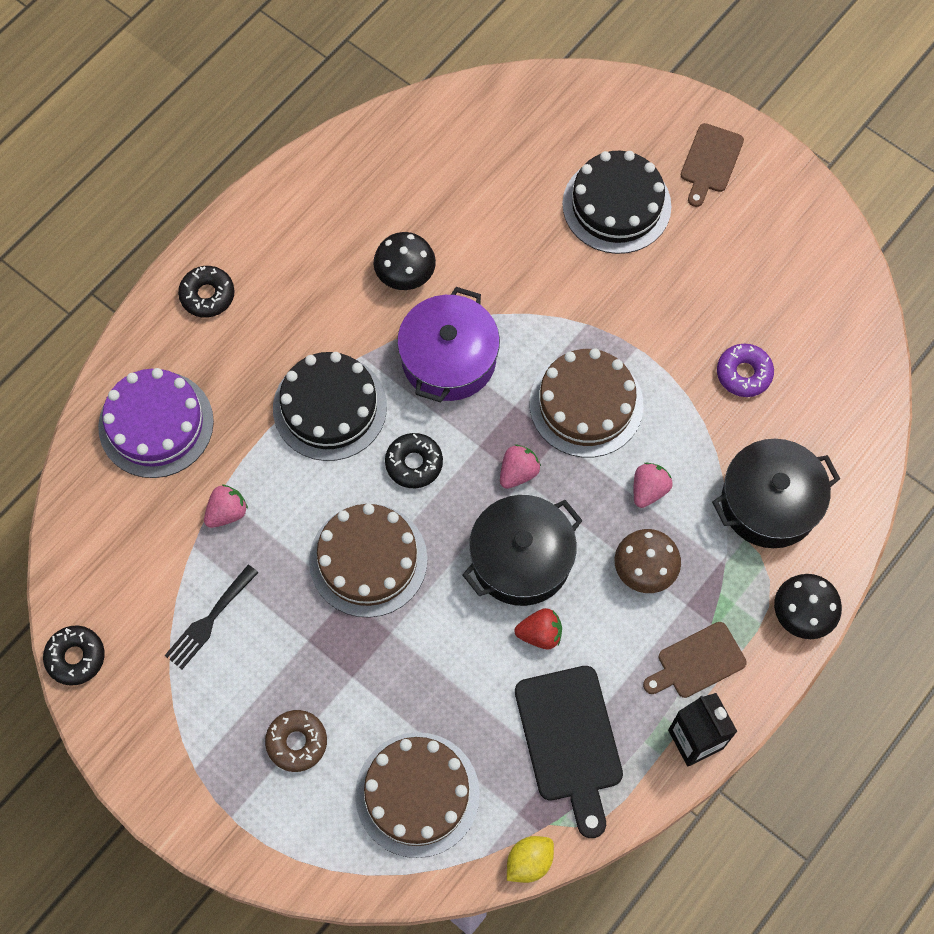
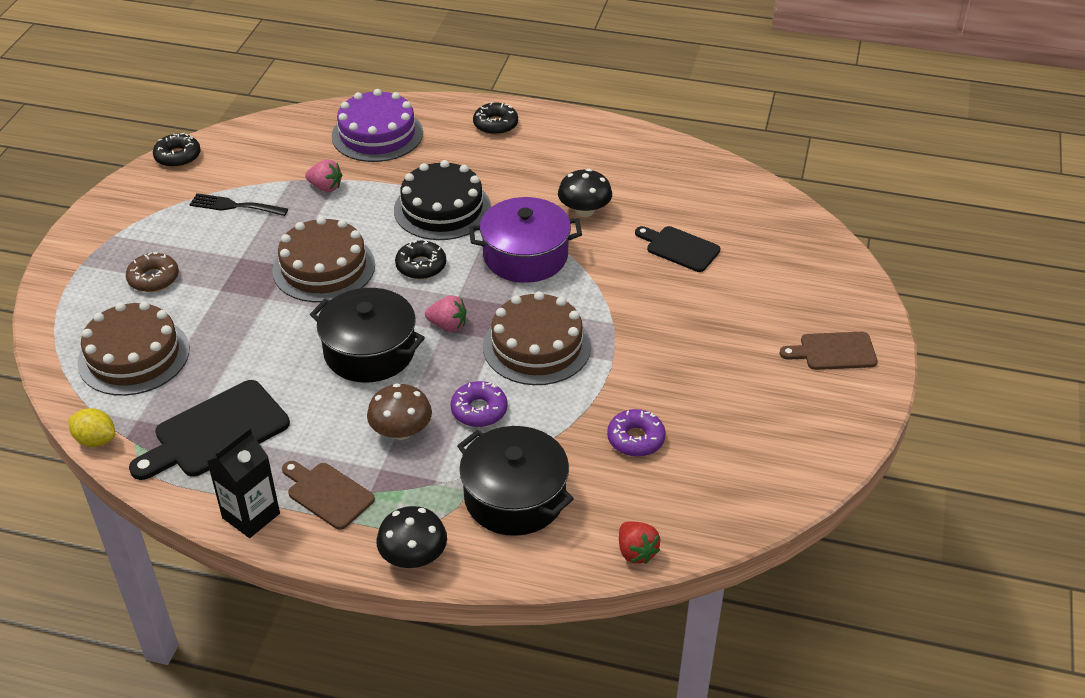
camera: 65 degrees right, 25 degrees down
(508, 215) = (679, 248): none -> black cutting board
(540, 634) = (306, 383): red strawberry -> red strawberry (636, 552)
(616, 205) = (741, 306): black cake -> none
(649, 490) = (479, 410): pink strawberry -> purple donut

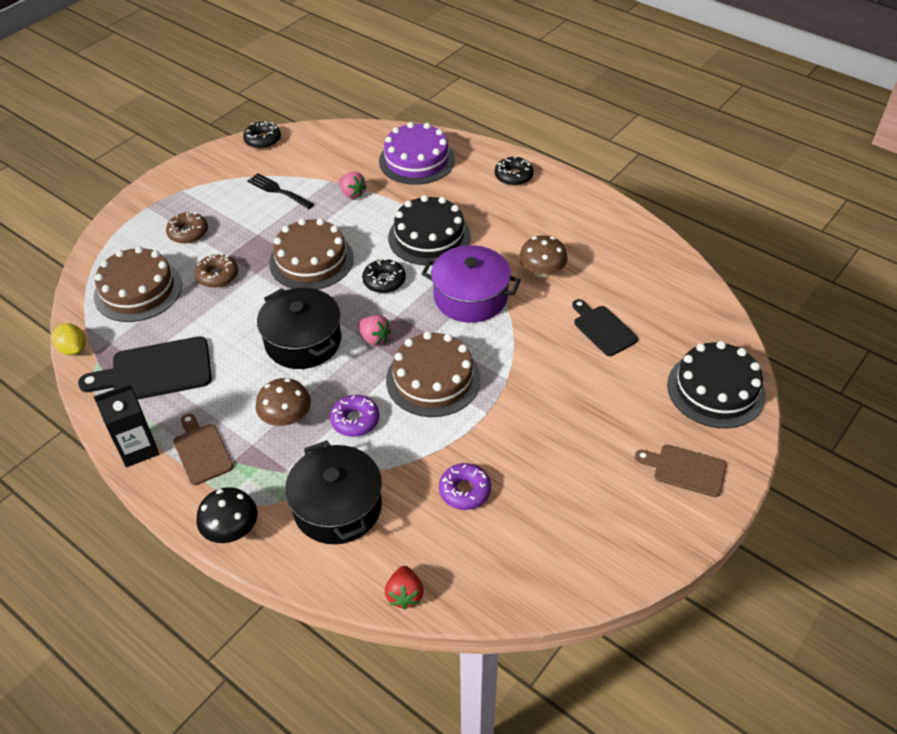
camera: 25 degrees right, 5 degrees up
(222, 313) = (217, 276): none -> brown donut
(584, 210) = (542, 271): black mushroom -> brown mushroom
(819, 272) = (715, 389): none -> black cake

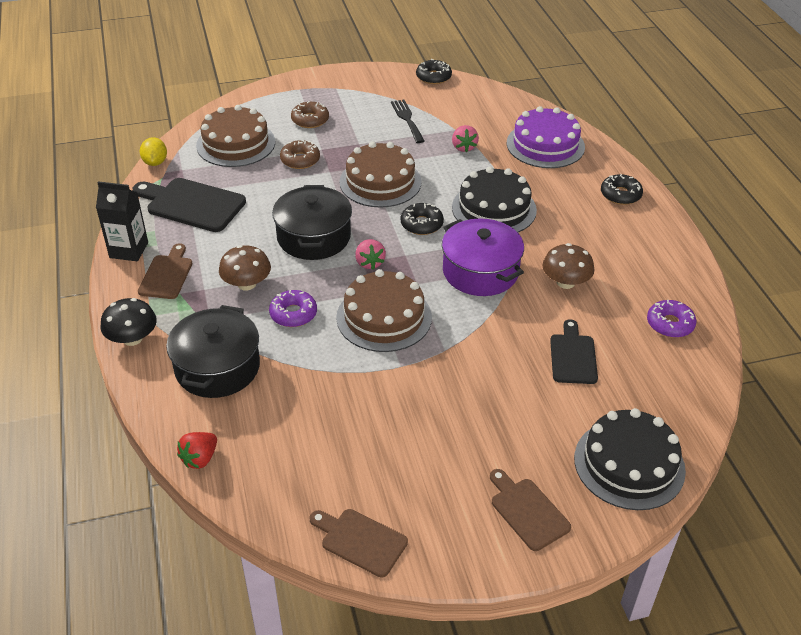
camera: 35 degrees right, 5 degrees down
(464, 491) = (322, 413): purple donut -> purple donut (670, 324)
(596, 573) = (360, 541): none -> brown cutting board

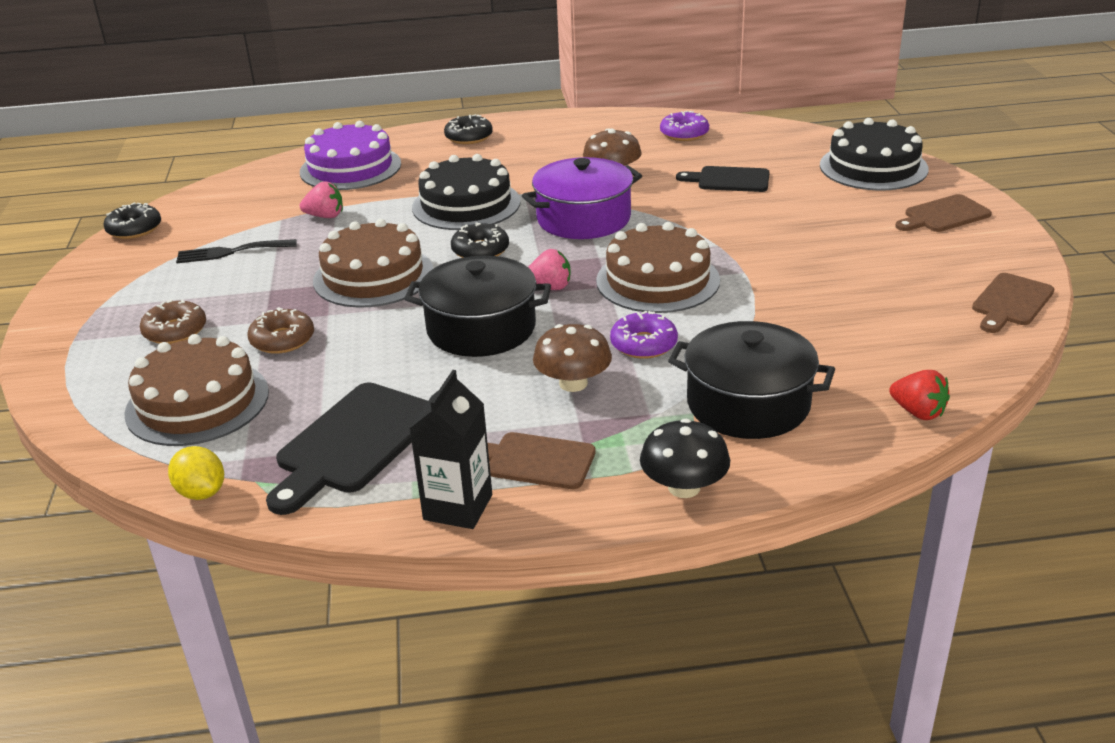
camera: 80 degrees left, 10 degrees down
(155, 162) = (201, 492): yellow lemon -> yellow lemon turned 45 degrees clockwise

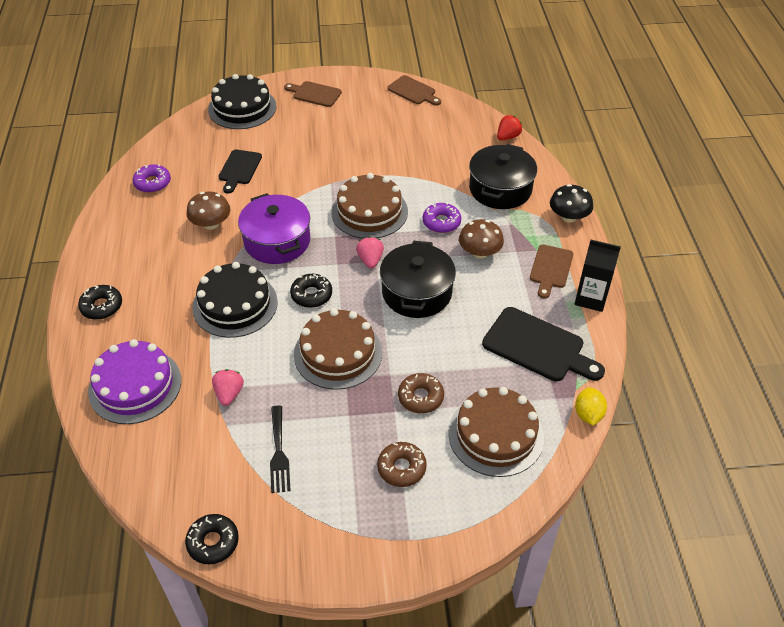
camera: 90 degrees left, 15 degrees up
(201, 492) = (588, 414): yellow lemon -> yellow lemon turned 45 degrees counterclockwise
(943, 215) = (314, 94): brown cutting board -> brown cutting board turned 135 degrees clockwise

